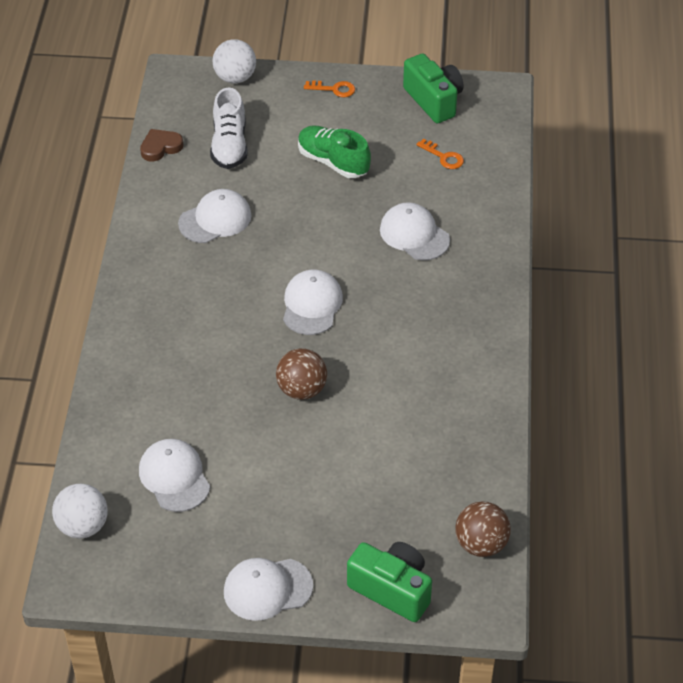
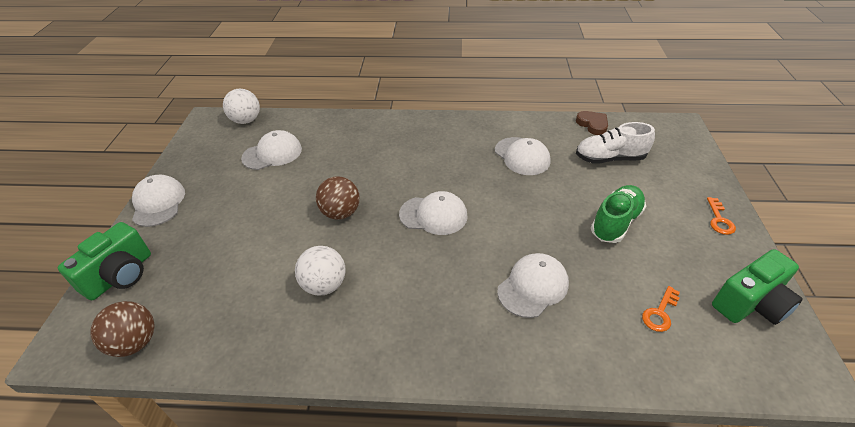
camera: 90 degrees right, 5 degrees down
(235, 78) = (696, 156): white ball -> white ball (324, 285)

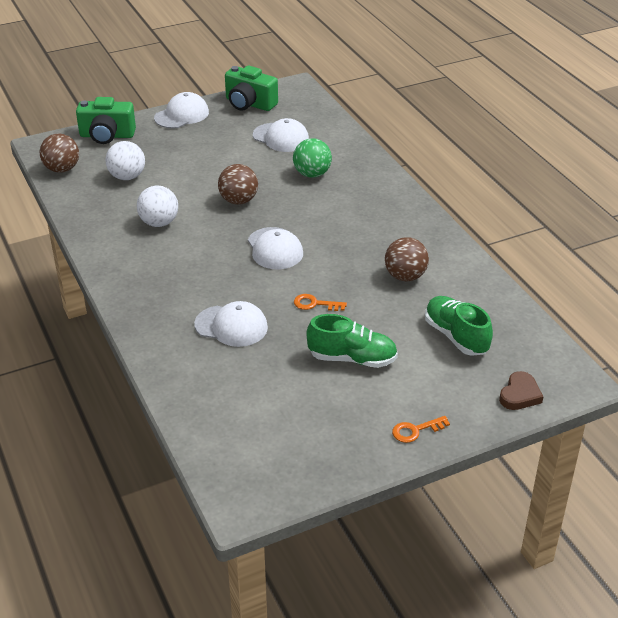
camera: 60 degrees right, 5 degrees down
(246, 120) = (312, 105): white ball -> white ball (127, 177)
(344, 155) = (312, 174): none -> green ball
(522, 156) = (405, 276): white cap -> brown ball
(592, 124) = (511, 312): brown heart -> brown heart (520, 394)
(609, 158) = (456, 336): white shoe -> green shoe
(660, 313) = (253, 405): orange key -> orange key (315, 304)
(750, 303) = (305, 461): green camera -> green camera (249, 104)

